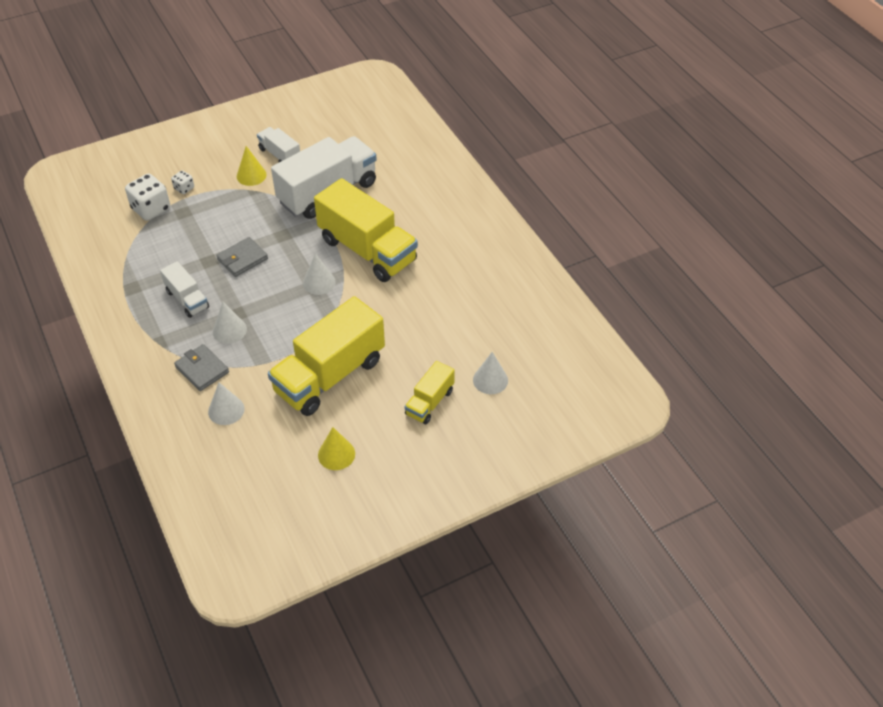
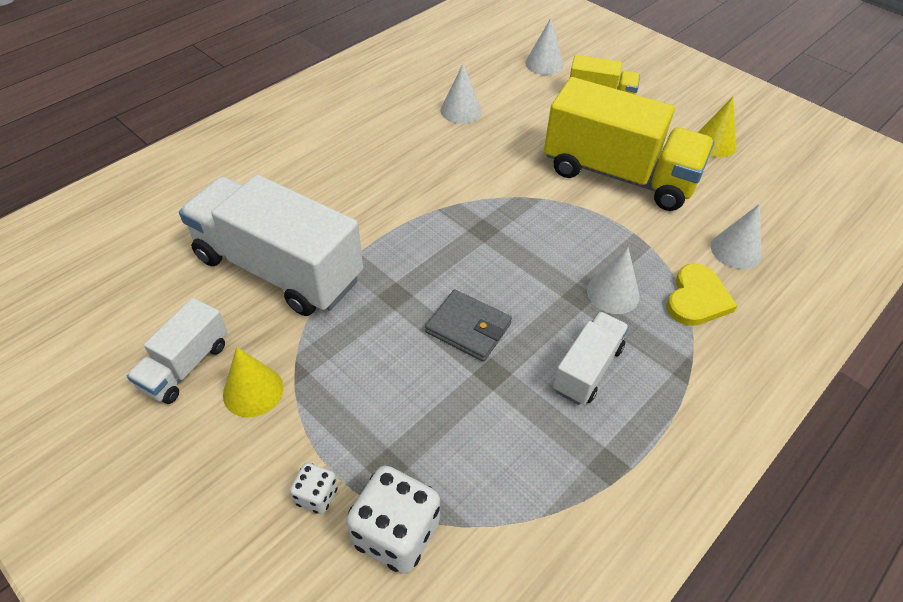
camera: 110 degrees left, 0 degrees up
(202, 369) = (697, 298): grey wallet -> yellow heart
(319, 282) = (474, 225): white cone -> white cone (461, 110)
(367, 250) = (392, 194): yellow truck -> none

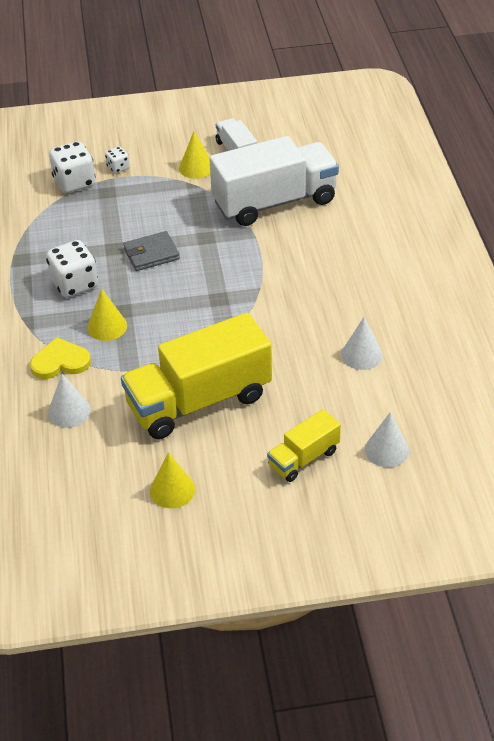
camera: 130 degrees right, 5 degrees down
(587, 369) = (74, 284): white truck -> white dice
(613, 293) = (107, 326): white cone -> yellow cone
(697, 298) = (60, 362): yellow heart -> yellow heart turned 105 degrees clockwise

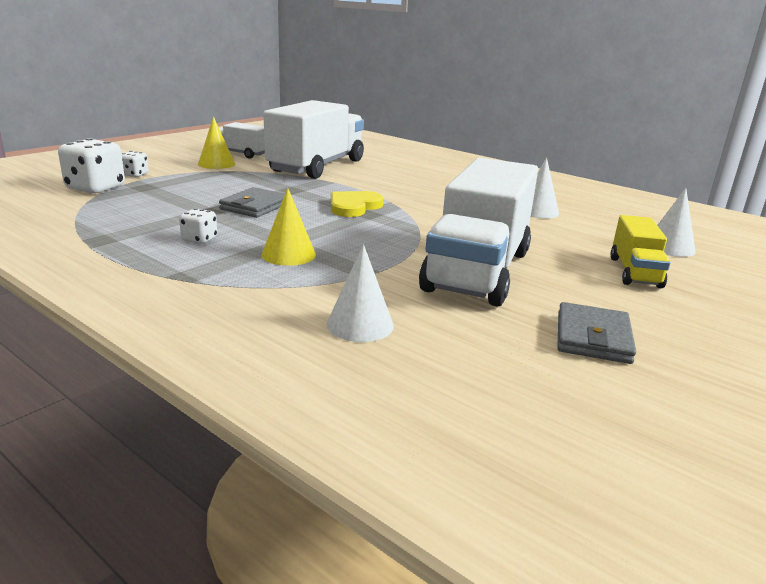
camera: 45 degrees left, 20 degrees down
(60, 362) = (277, 292): yellow heart -> yellow heart (354, 206)
(74, 284) = (199, 239): white dice -> white dice, size x0.52
(172, 490) = (593, 338): yellow cone -> grey wallet
(199, 401) = (477, 270): yellow truck -> white truck

